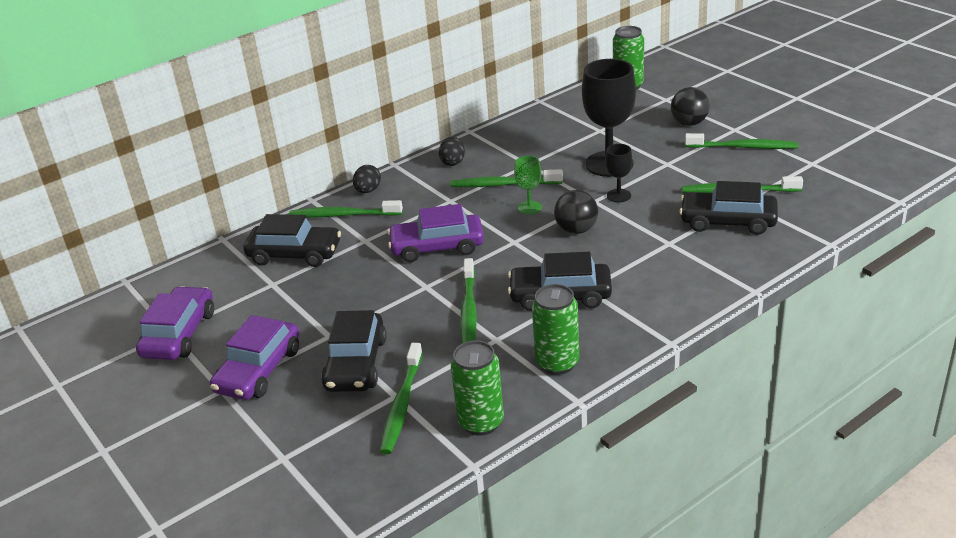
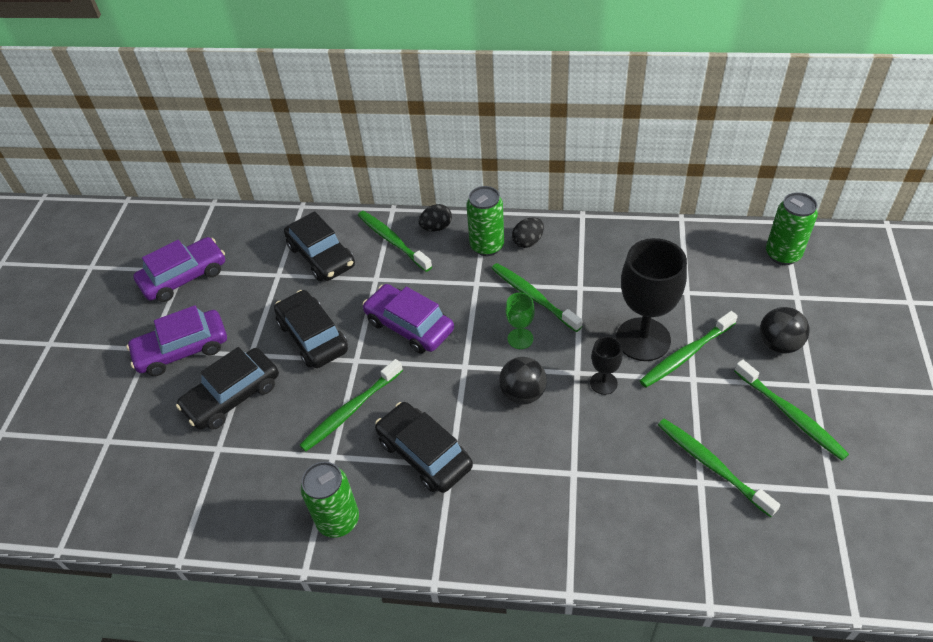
camera: 45 degrees right, 15 degrees up
(402, 404) = (211, 461): green toothbrush -> green toothbrush (686, 354)
(481, 422) = (229, 526): green can -> green can (487, 246)
(728, 221) = (653, 493): black car -> black car (312, 337)

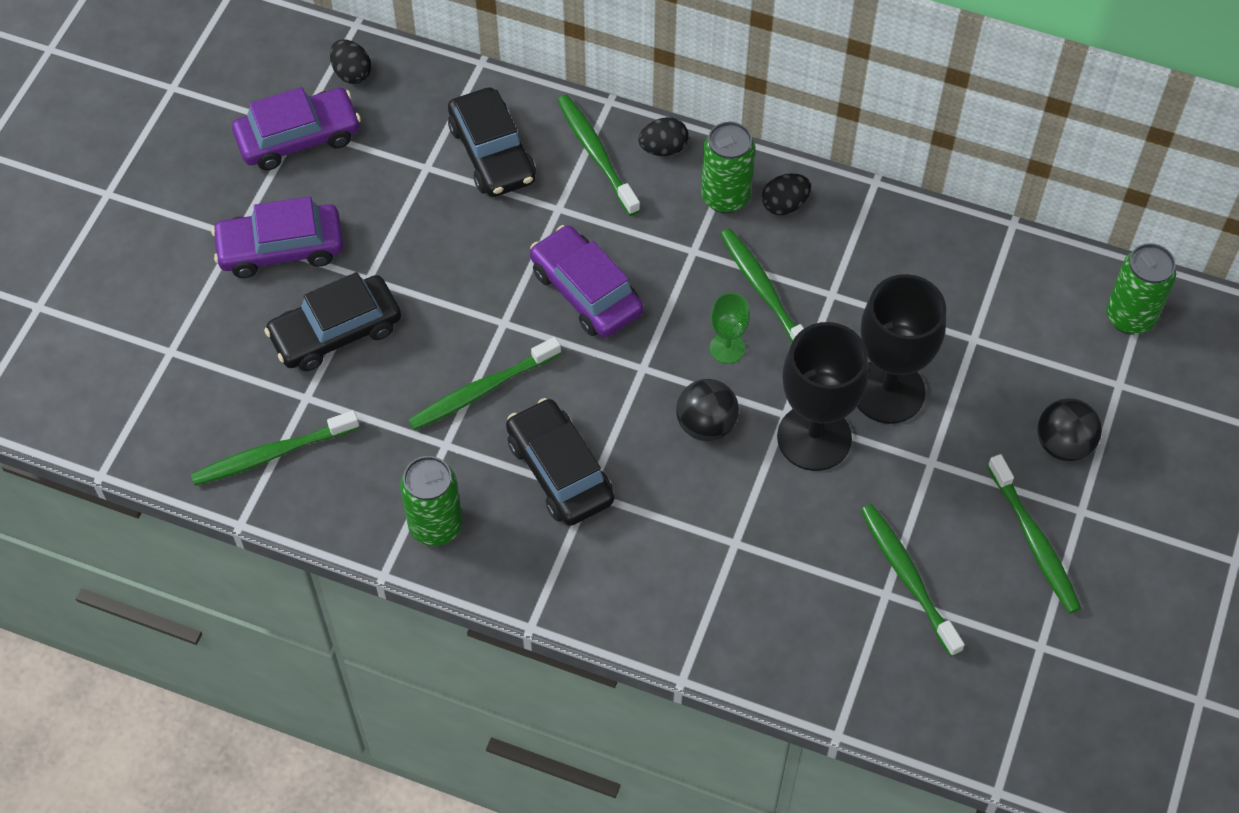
camera: 10 degrees right, 10 degrees up
(215, 231) = (352, 73): none -> black egg
(312, 337) = (455, 274): black car -> none
(603, 383) = (814, 437): black goblet -> black goblet, size x2.05
(686, 354) = (936, 427): green toothbrush -> green toothbrush (272, 454)

